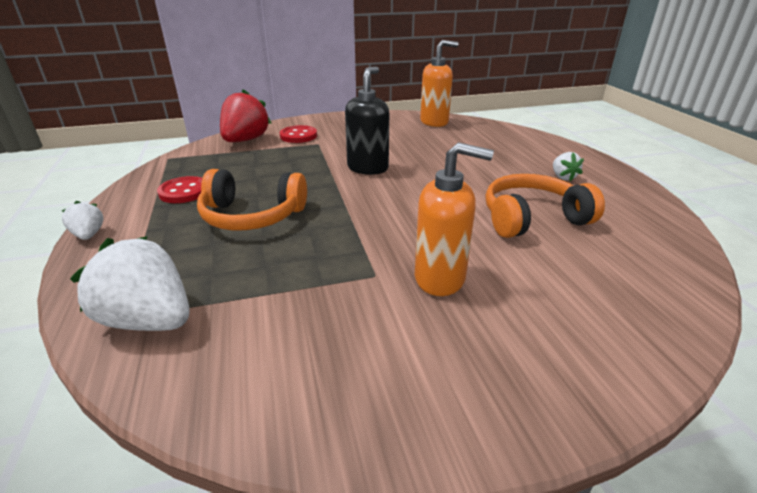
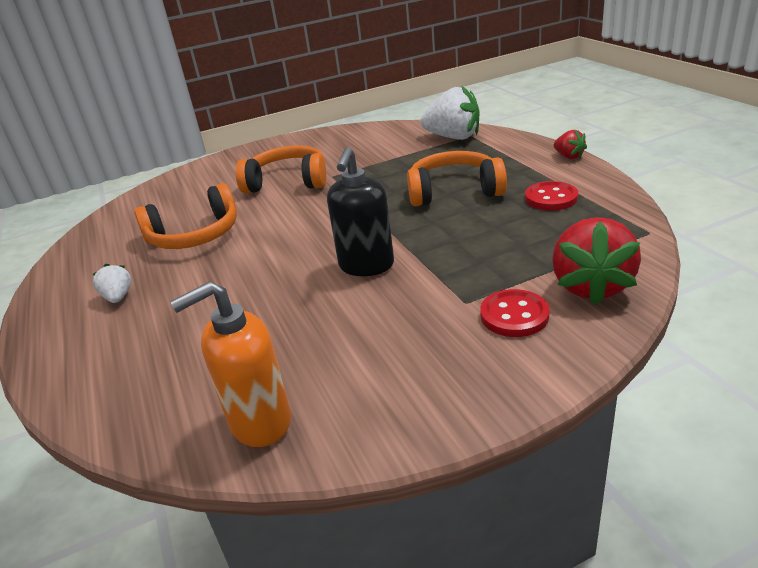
camera: 175 degrees right, 0 degrees up
(89, 235) = (569, 156): white strawberry -> red strawberry
(440, 278) = (287, 182): orange soap dispenser -> orange headphones

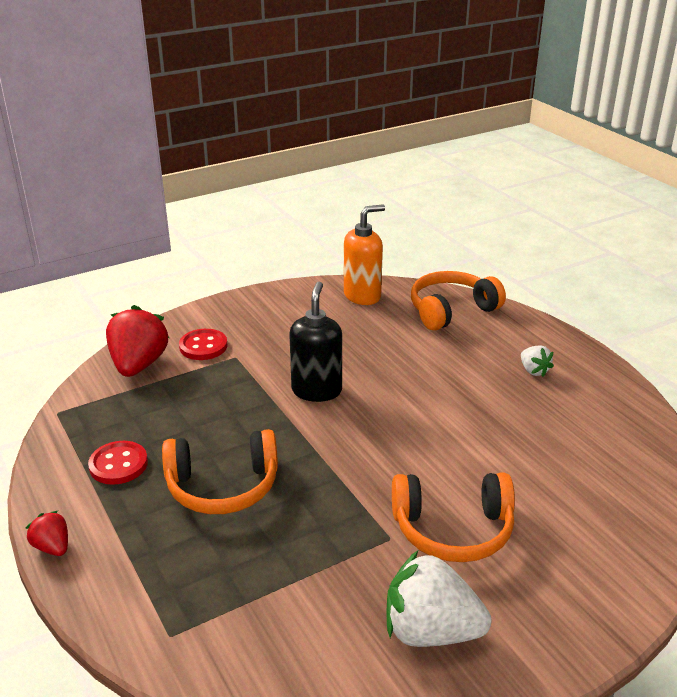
camera: 170 degrees right, 0 degrees up
(195, 236) = (517, 437): orange headphones -> orange headphones (451, 310)
(453, 137) = (200, 632): white strawberry -> white strawberry (431, 631)

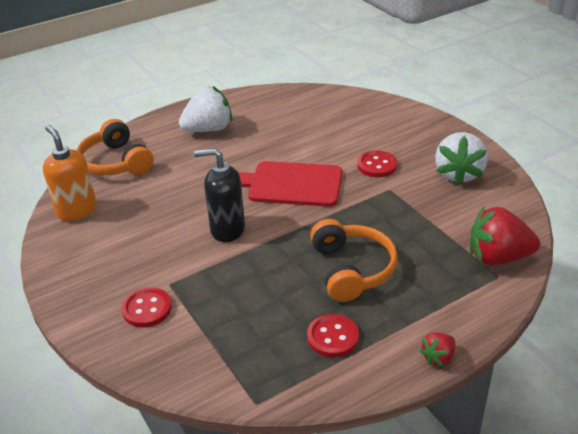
camera: 90 degrees left, 5 degrees up
(139, 365) = (175, 353): red strawberry -> red strawberry (498, 257)
(405, 440) = (291, 184): none -> red cutting board
(453, 529) = (377, 165): orange headphones -> red button
(533, 371) = (208, 129): white strawberry -> white strawberry, size x2.00

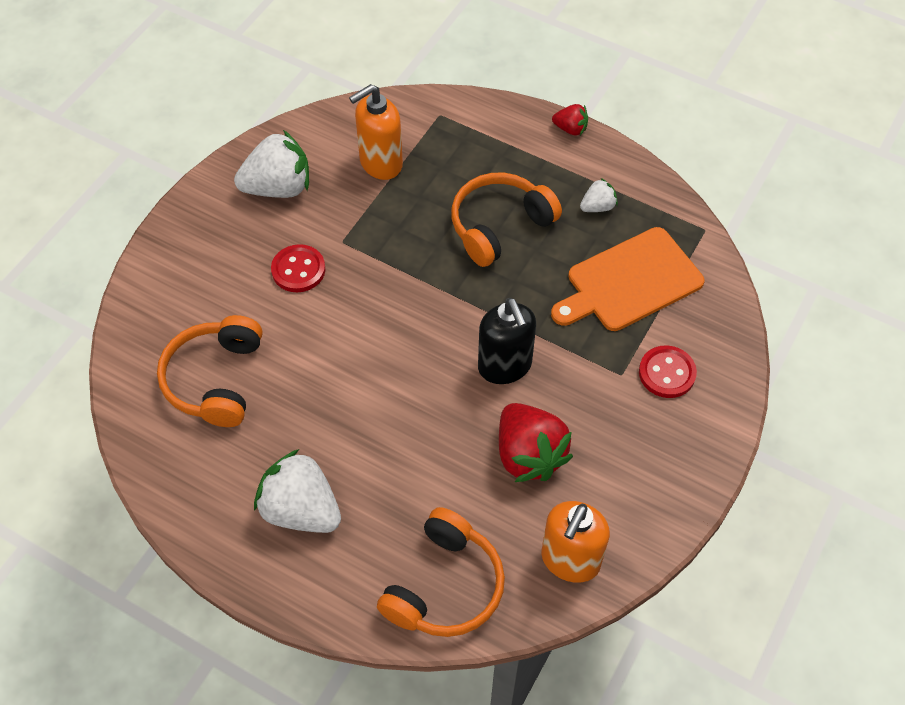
camera: 120 degrees left, 20 degrees up
(242, 324) = (630, 282): none -> orange cutting board
(291, 184) = (383, 342): red cutting board -> none
(316, 120) = (215, 379): none -> orange headphones
(333, 337) = (597, 207): red button -> white strawberry
(457, 227) = (380, 163): none -> orange soap dispenser
(498, 257) = (412, 121): red strawberry -> red strawberry (529, 455)

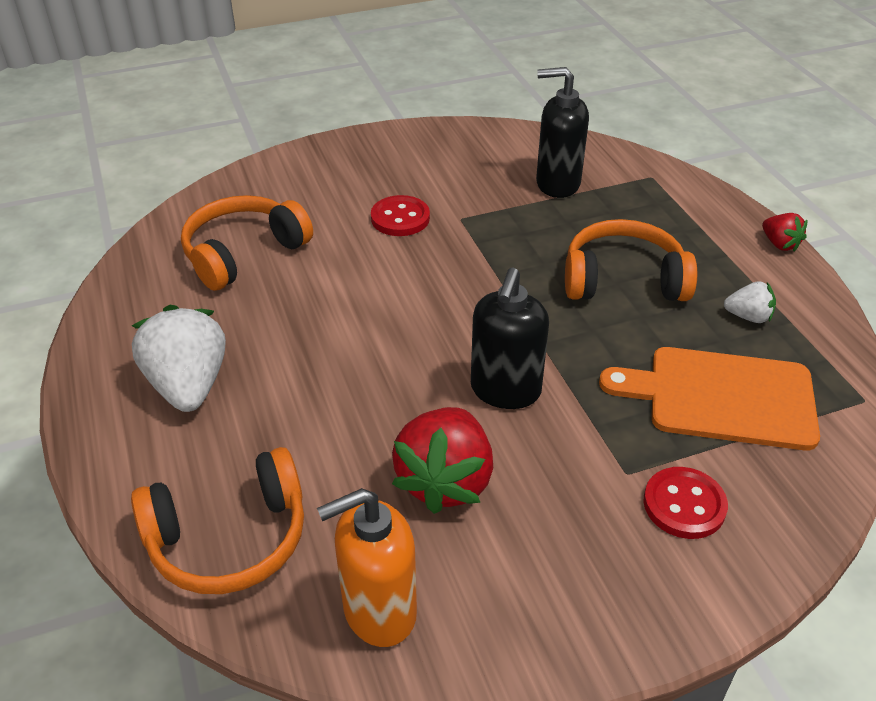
camera: 40 degrees right, 15 degrees down
(278, 187) = (450, 159): white strawberry -> none
(380, 163) = (557, 184): orange soap dispenser -> black soap dispenser

